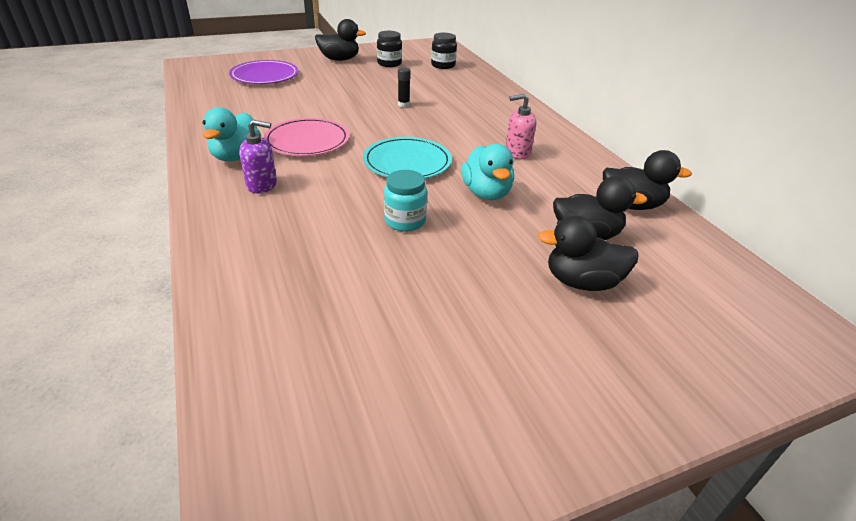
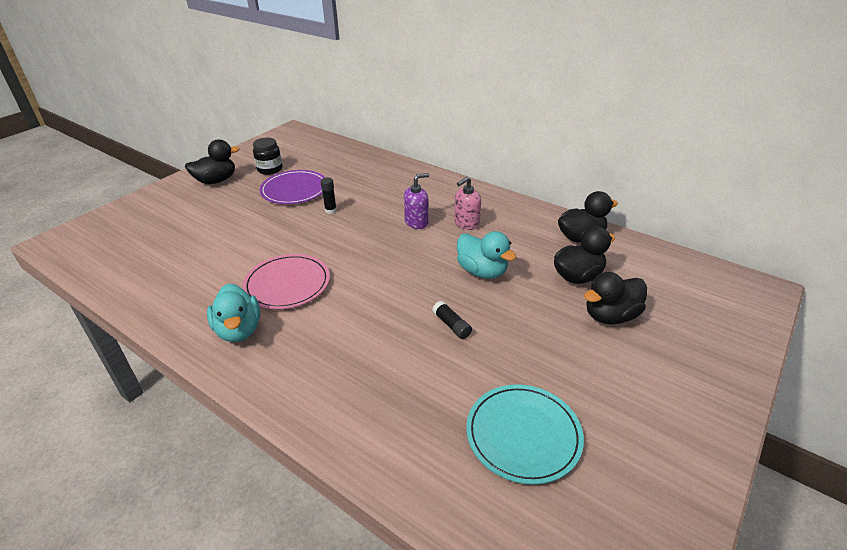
camera: 30 degrees left, 0 degrees up
(262, 185) = (299, 348): purple soap dispenser -> purple soap dispenser (416, 222)
(264, 76) = (159, 227): purple plate -> purple plate (294, 190)
(405, 221) = (451, 325): turquoise jar -> black glue stick
(407, 162) = (395, 269): turquoise plate -> turquoise plate (523, 435)
(443, 65) = (320, 155): black jar -> none

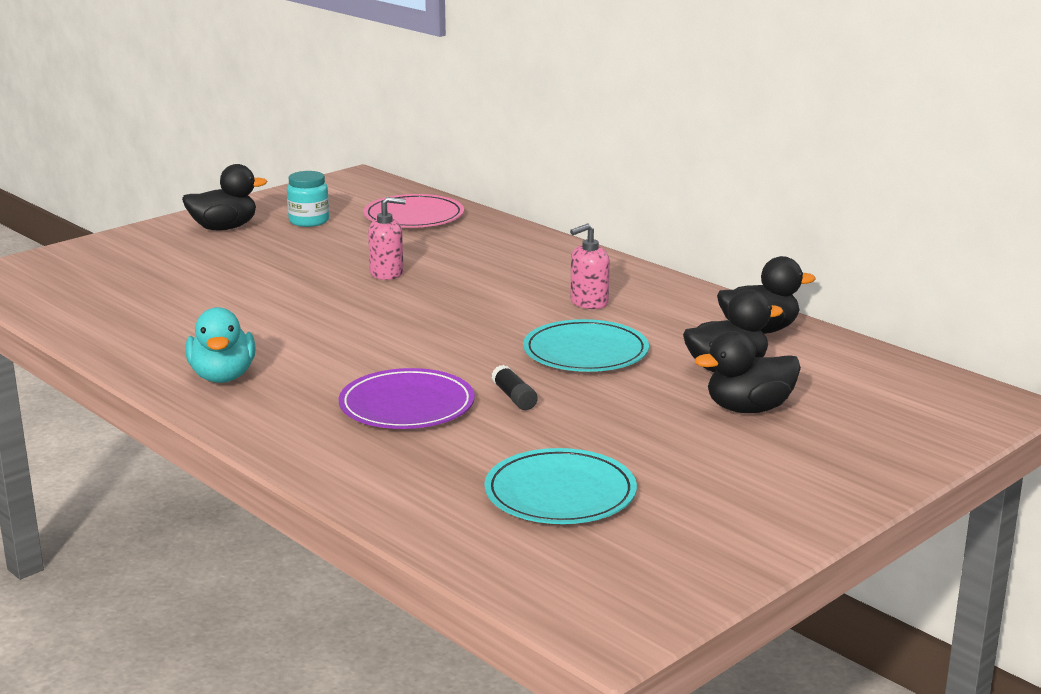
camera: 10 degrees right, 15 degrees down
(270, 169) = (309, 221): black jar -> turquoise jar
(287, 284) = (300, 341): pink plate -> pink plate (414, 216)
(294, 190) = (340, 247): purple plate -> purple plate (407, 405)
(330, 211) = (387, 273): black glue stick -> pink soap dispenser
(416, 222) = (512, 295): purple soap dispenser -> none
(482, 271) = (585, 352): turquoise duck -> turquoise plate

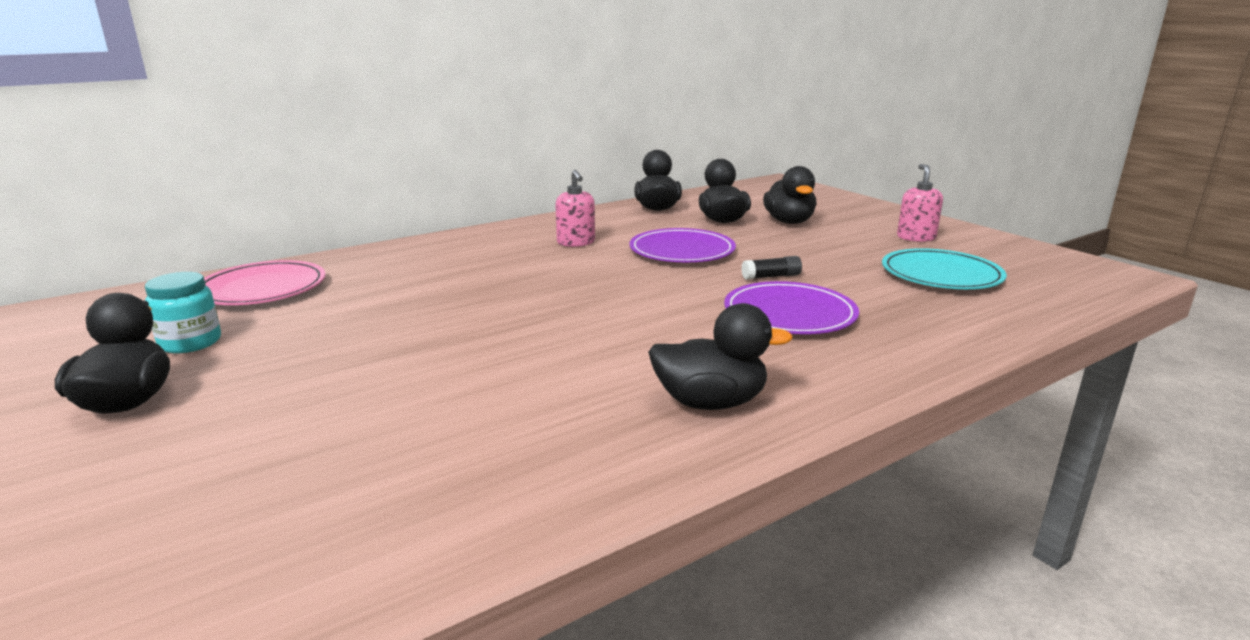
camera: 80 degrees left, 0 degrees up
(223, 377) = (710, 402): turquoise duck -> black duck
(387, 273) = (435, 308): pink soap dispenser -> pink soap dispenser (916, 237)
(585, 352) = (682, 251): turquoise plate -> purple plate

